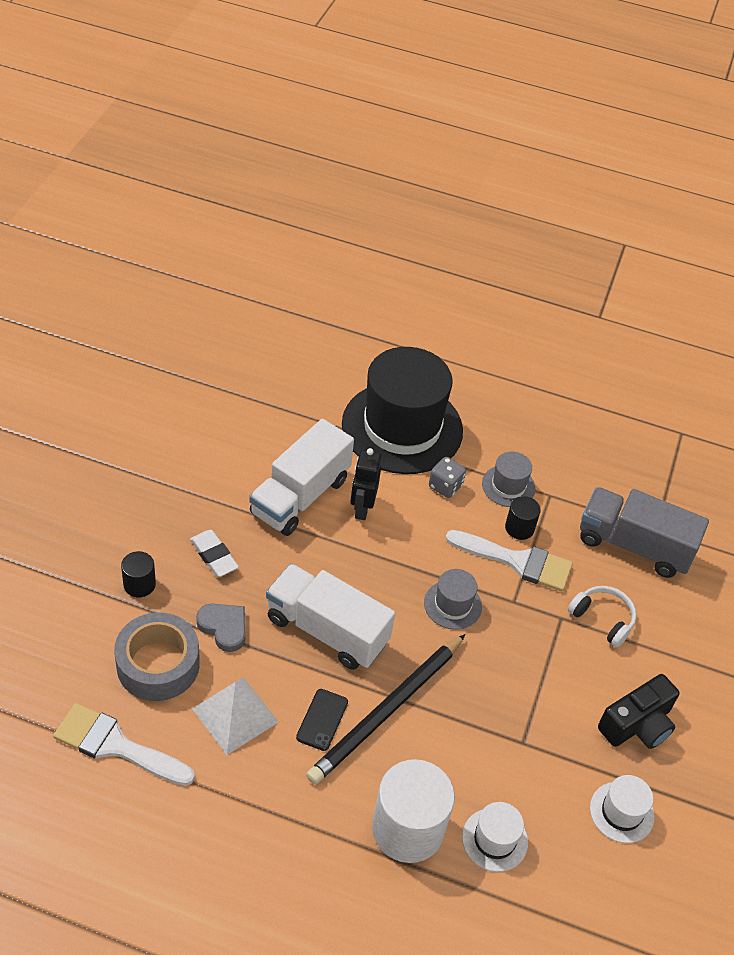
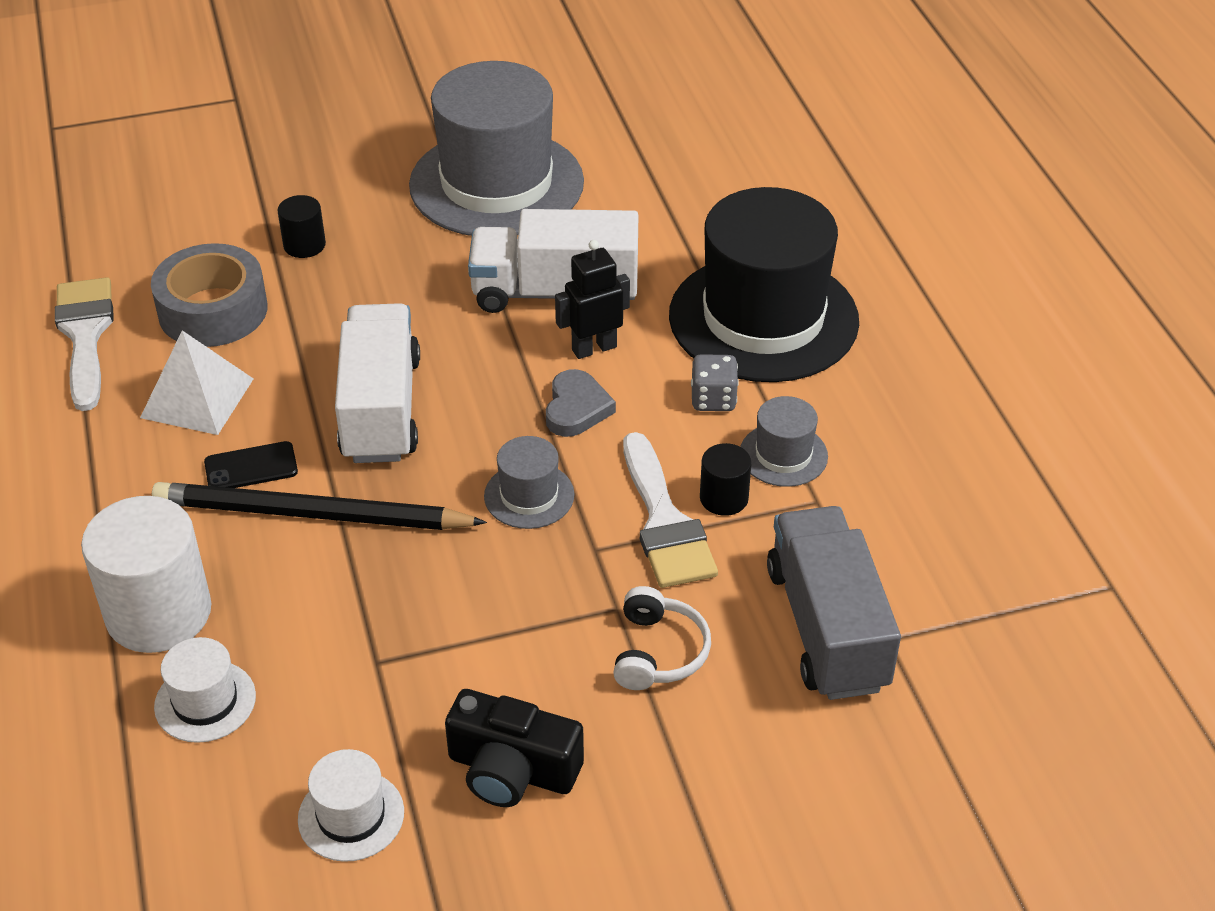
camera: 60 degrees right, 5 degrees down
(175, 463) = (496, 183): none -> grey hat
(214, 556) = (397, 274): white eraser -> none
(224, 627) = (307, 331): grey heart -> grey heart (576, 408)

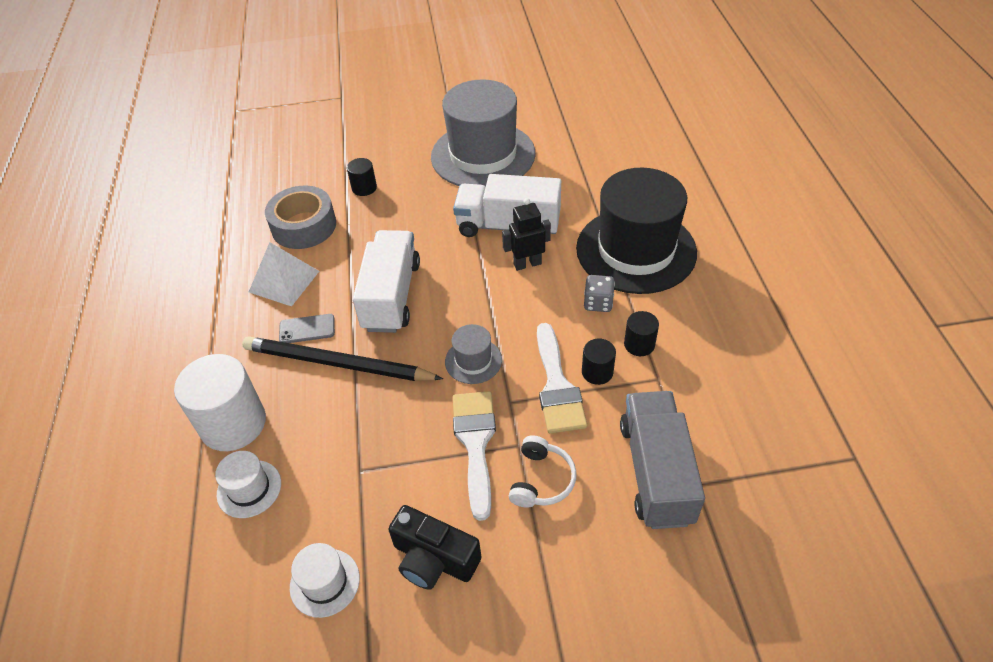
camera: 10 degrees right, 5 degrees up
(85, 335) = (228, 237): white brush -> white brush (475, 443)
(251, 467) = (307, 329): black phone -> grey phone
(576, 408) = (511, 303): grey heart -> none
(783, 455) = (639, 344): grey hat -> black cylinder

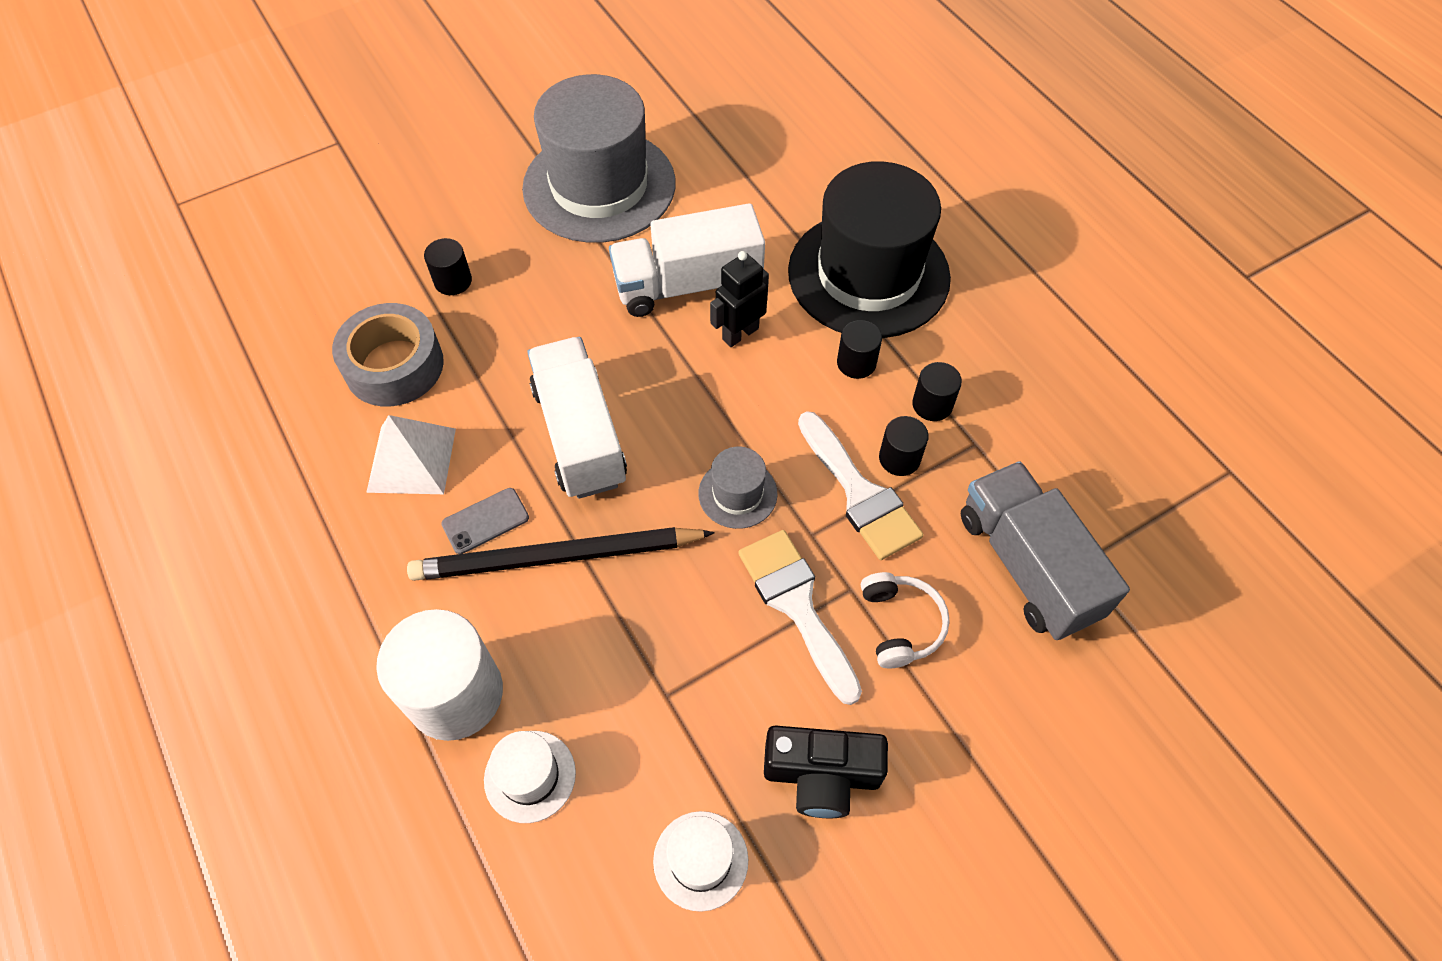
camera: 25 degrees left, 10 degrees up
(598, 303) = (856, 363): grey dice -> black cylinder

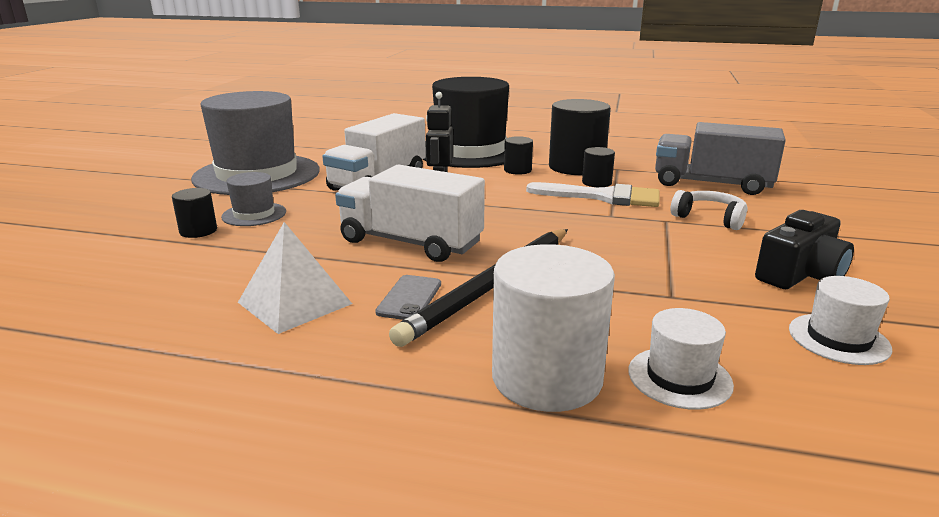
camera: 45 degrees left, 35 degrees down
(394, 365) = (203, 275): grey tape -> none
(737, 493) = (547, 221): grey hat -> grey hat (254, 214)
(796, 605) = (656, 235): white brush -> none
(932, 404) = (576, 167): black cylinder -> black cylinder, size x2.03

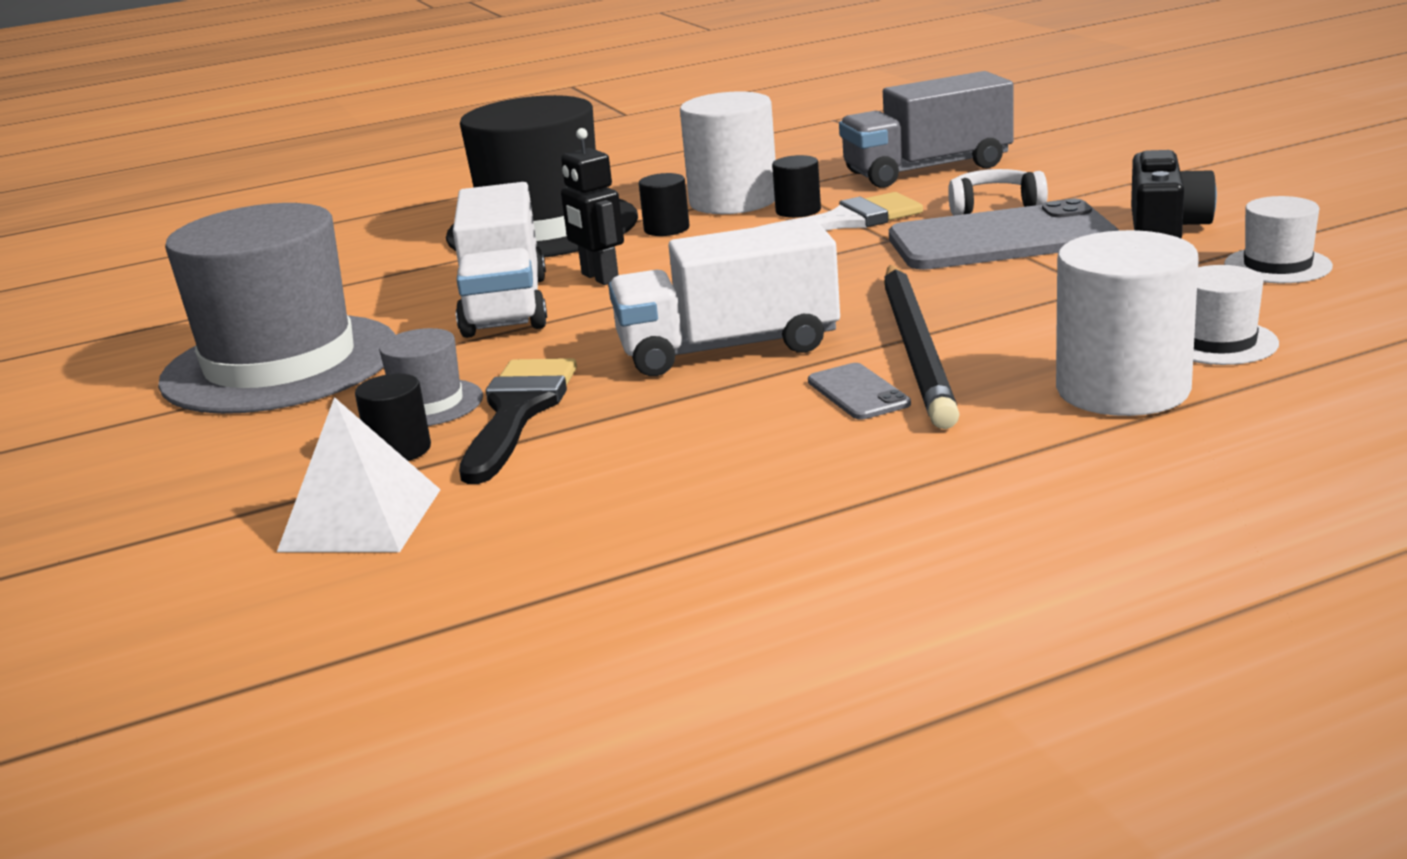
camera: 35 degrees left, 0 degrees up
(269, 234) = (517, 412): none -> black brush
(295, 303) = (744, 450): white pyramid -> white pyramid (361, 520)
(576, 167) = (733, 201): black cylinder -> white cylinder
(673, 240) = (1001, 239): none -> grey phone

